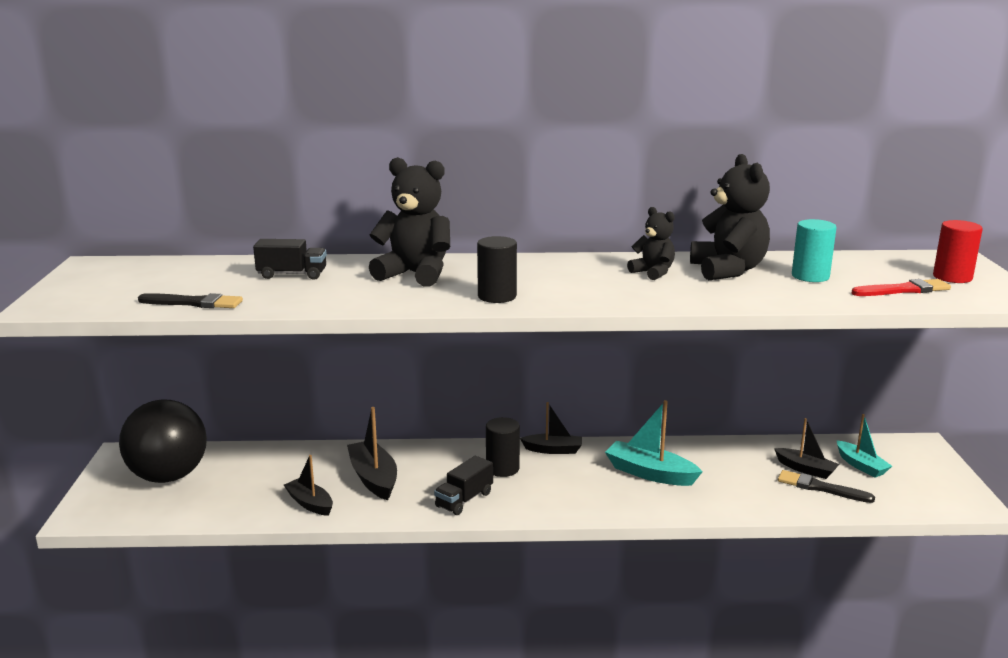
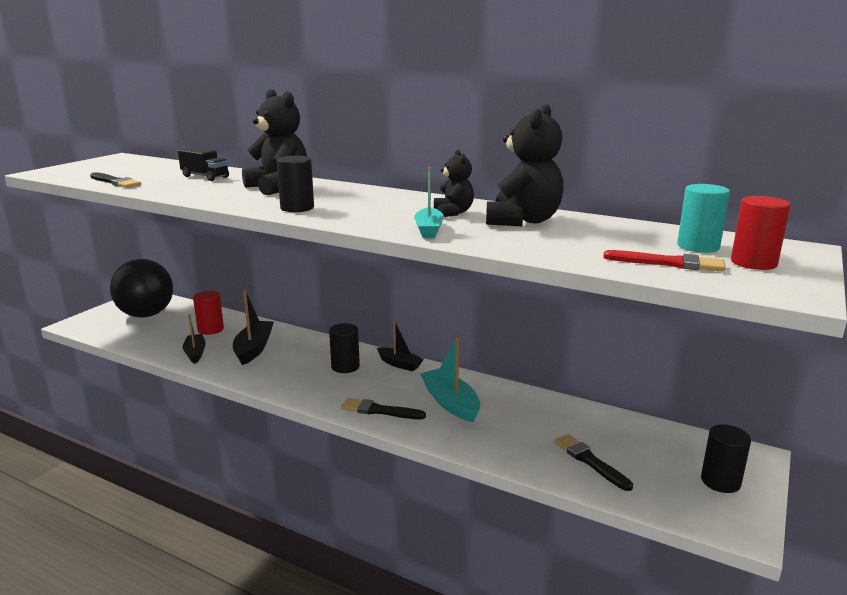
camera: 30 degrees right, 0 degrees up
(286, 471) = (210, 329): none -> red cylinder
(464, 500) = (289, 380): black truck -> none
(597, 502) = (380, 411): none -> black brush
(805, 469) = (596, 441): black boat -> none
(810, 276) = (592, 237): turquoise cylinder -> turquoise cylinder (698, 246)
(861, 465) = (658, 455): turquoise boat -> turquoise boat (429, 230)
(922, 472) = (720, 481): none -> black cylinder

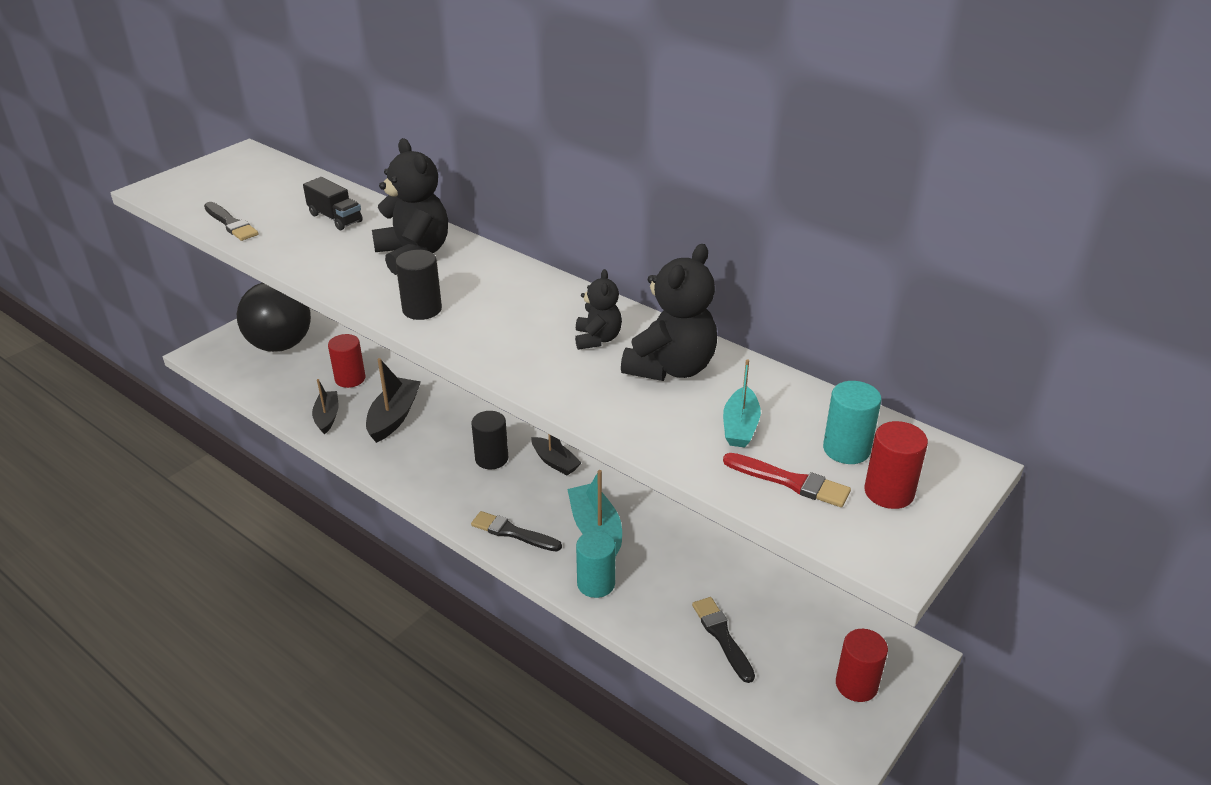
camera: 10 degrees right, 15 degrees up
(429, 230) = (553, 377): turquoise boat -> turquoise boat (740, 426)
(465, 437) = (596, 584): none -> turquoise cylinder
(720, 481) = (856, 685): black cylinder -> red cylinder

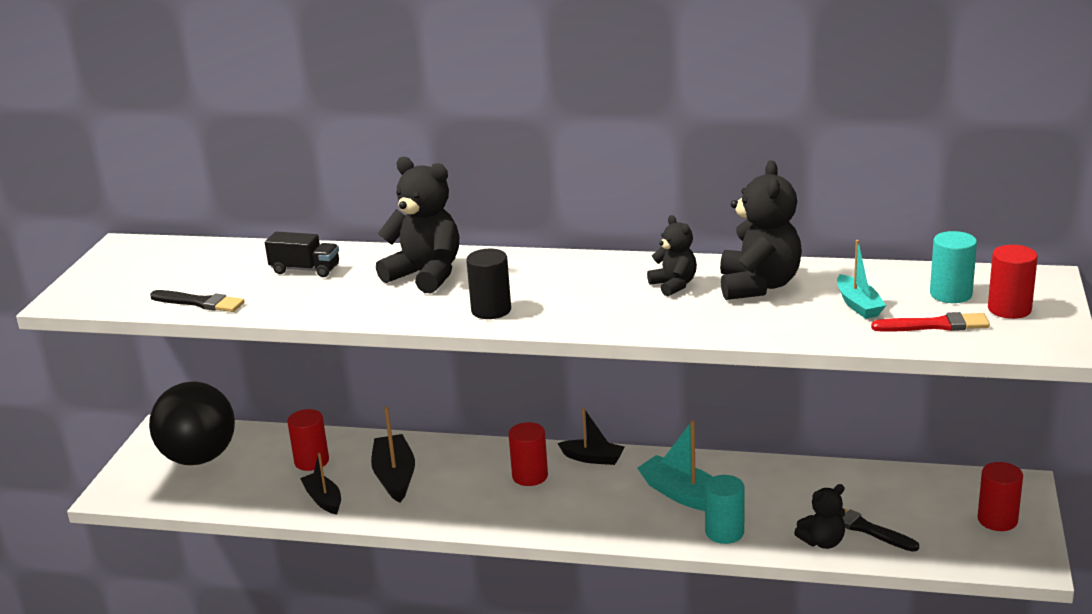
camera: 25 degrees left, 10 degrees down
(491, 459) = (530, 476): black cylinder -> red cylinder
(513, 533) = (611, 523): black brush -> none
(671, 633) = (822, 542): none -> black teddy bear

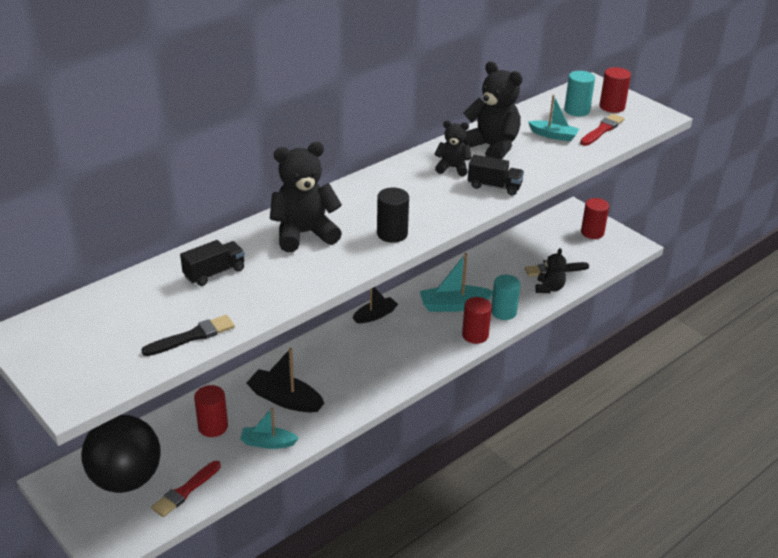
camera: 55 degrees left, 10 degrees up
(215, 492) = (186, 490): none -> red brush
(323, 500) = (268, 443): black boat -> turquoise boat
(530, 476) = (361, 347): red cylinder -> red cylinder (475, 335)
(677, 319) = (494, 186): none -> black truck

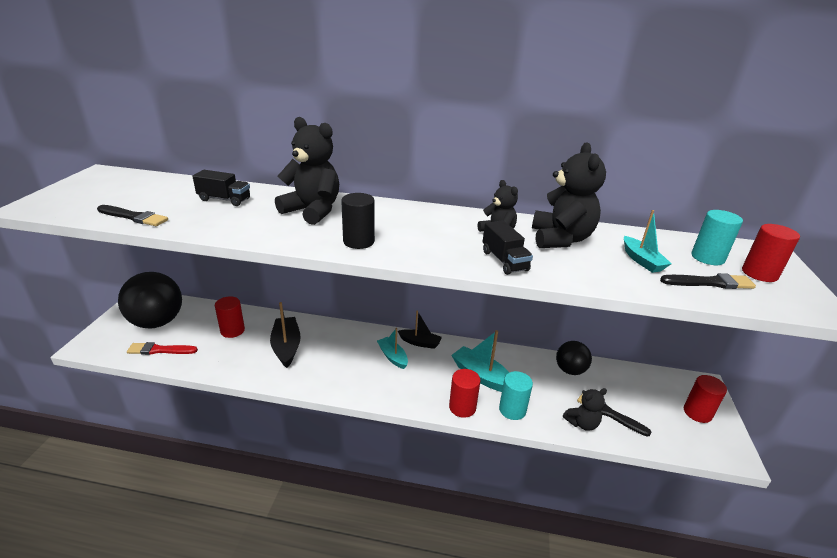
camera: 50 degrees right, 5 degrees down
(268, 443) = (234, 361): turquoise boat -> turquoise boat (392, 357)
(496, 258) = (570, 370): none -> black ball
(602, 130) = (709, 283): red brush -> black brush

